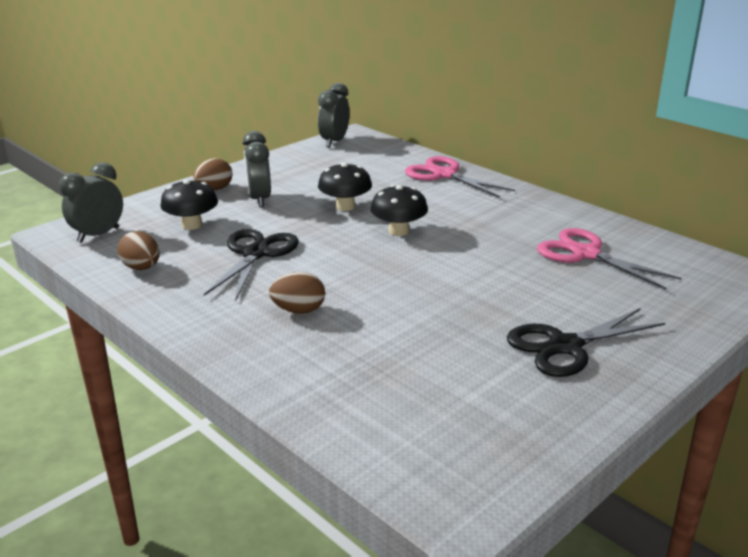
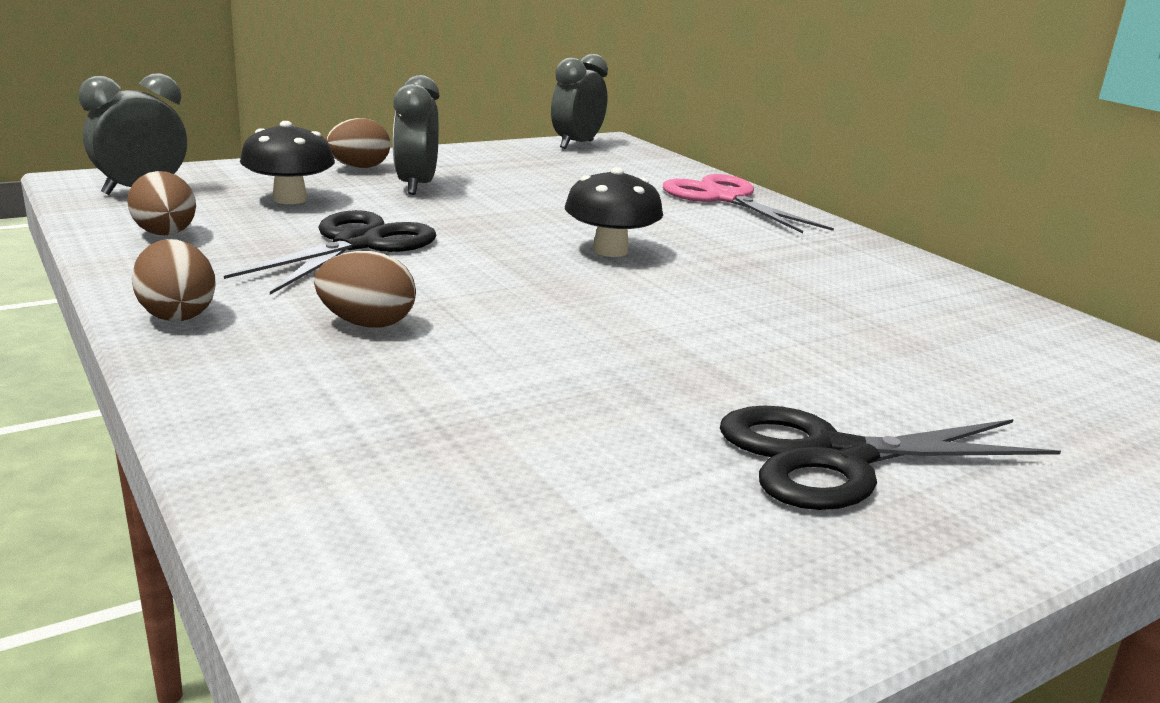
camera: 10 degrees right, 5 degrees down
(195, 324) = (177, 314): none -> brown egg
(345, 206) = (543, 211): black mushroom -> none
(585, 254) = (929, 326): pink scissors -> none

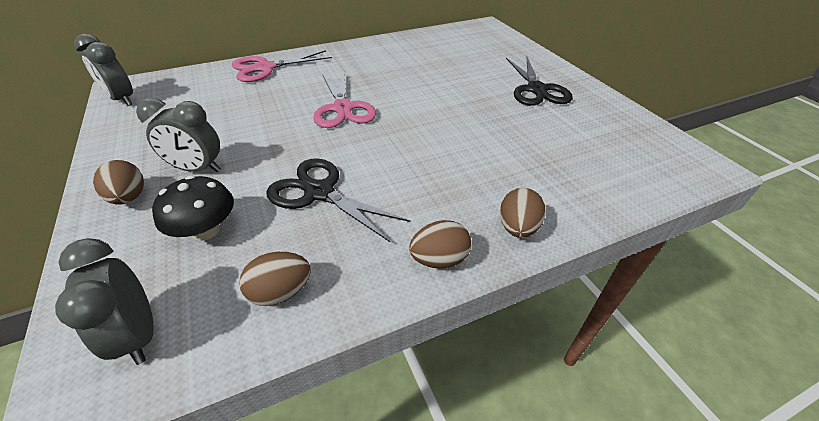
camera: 80 degrees left, 20 degrees up
(367, 324) = (444, 185): brown egg -> brown egg (517, 228)
(610, 251) = (343, 108): black mushroom -> pink scissors

